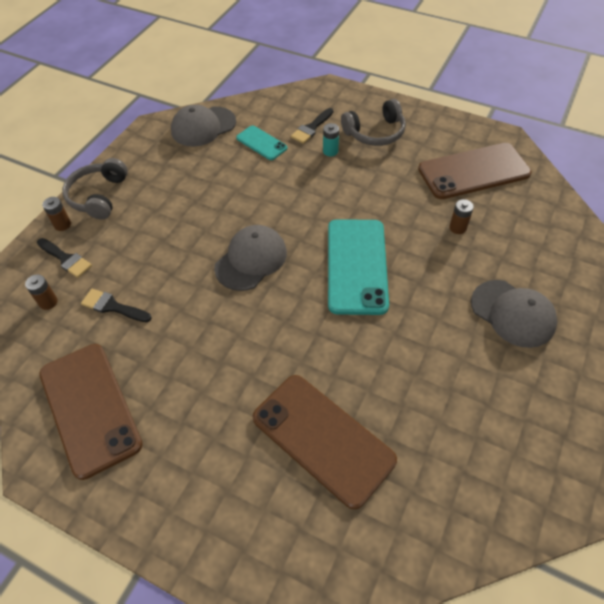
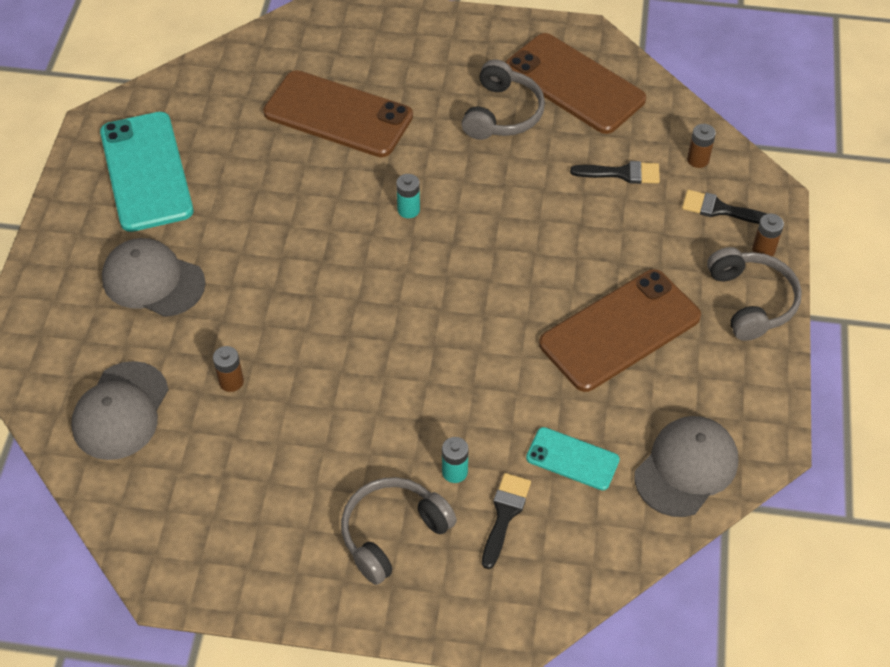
camera: 160 degrees right, 0 degrees up
(172, 393) = (502, 113): none -> grey headphones
(251, 260) = (492, 266): grey cap -> grey cap (121, 411)
(294, 320) = (408, 210): none -> turquoise battery
(356, 266) = (356, 292): turquoise phone -> turquoise phone (146, 171)
(473, 171) = (216, 491): brown phone -> brown phone (620, 330)

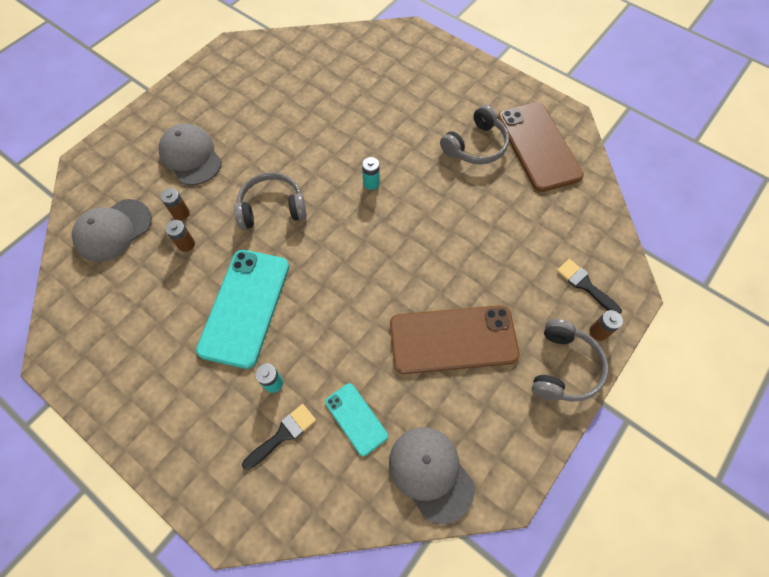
camera: 30 degrees right, 10 degrees up
(146, 171) = (237, 87): turquoise phone -> turquoise phone (245, 307)
(338, 115) = (371, 101): brown phone -> none
(393, 533) = (204, 405): grey headphones -> grey headphones (272, 208)
(622, 173) = (530, 224): black brush -> none
(686, 468) = (431, 473): grey cap -> grey cap turned 105 degrees counterclockwise
(698, 160) = (592, 240): brown battery -> brown battery (181, 213)

